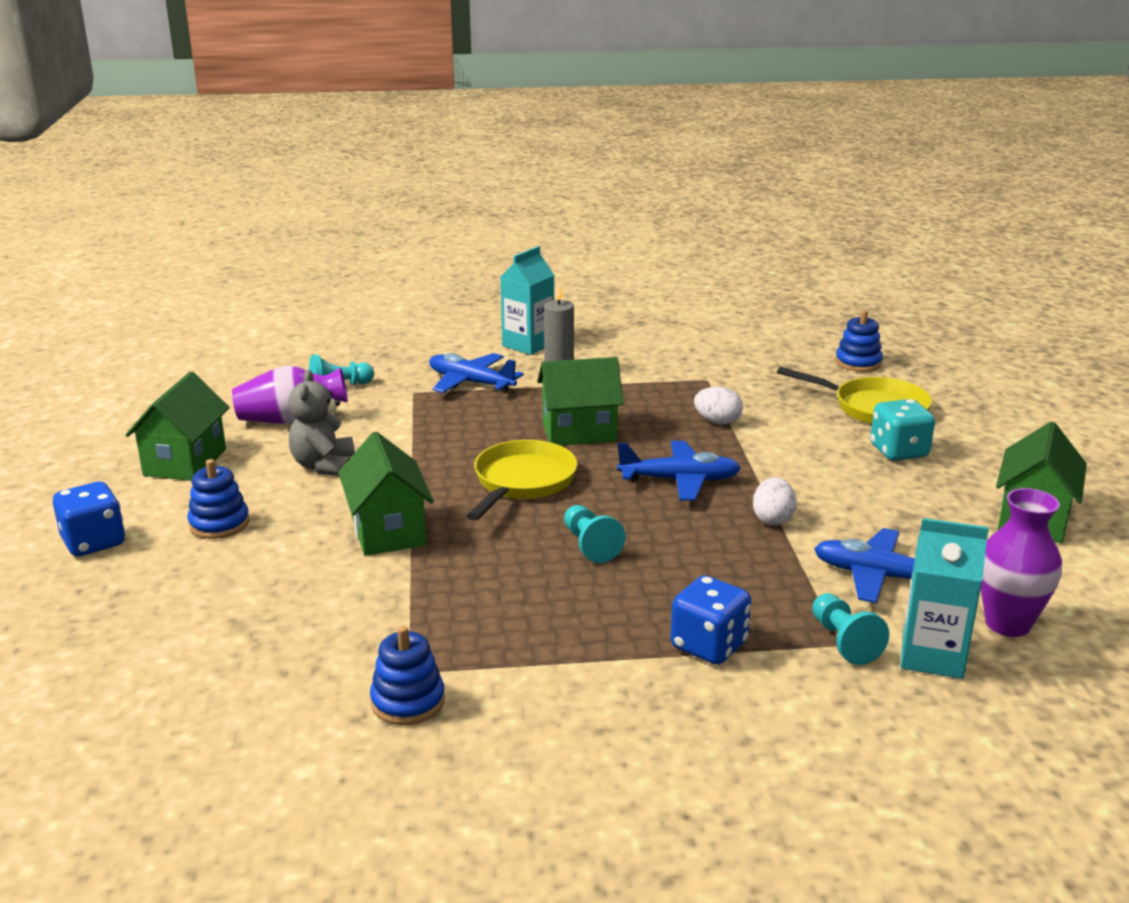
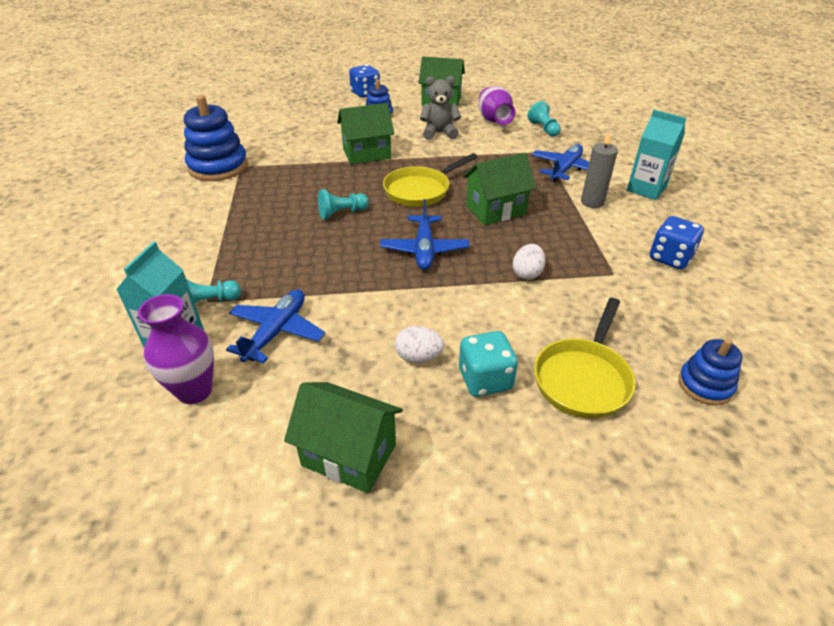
camera: 90 degrees right, 15 degrees up
(408, 701) = (218, 167): blue stacking toy -> blue stacking toy, size x1.77
(522, 482) = (420, 190): yellow pan -> yellow pan turned 120 degrees clockwise
(579, 432) = (495, 210): green house -> green house turned 75 degrees clockwise
(709, 646) = (225, 250): blue dice -> blue dice (670, 258)
(772, 519) = (365, 288): white egg -> white egg (418, 357)

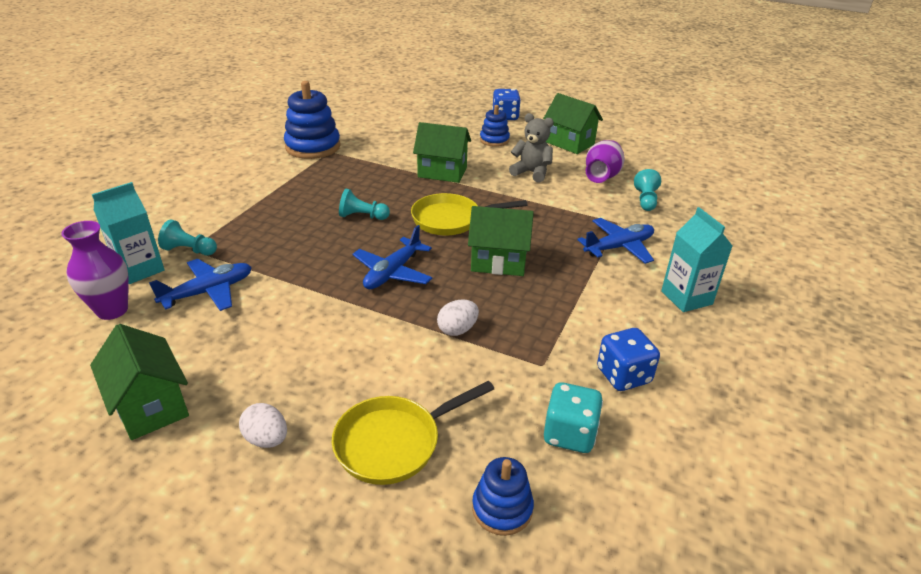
camera: 30 degrees right, 5 degrees down
(418, 357) = (283, 358): white egg -> white egg (267, 439)
(485, 380) = (311, 402): turquoise dice -> turquoise dice (569, 434)
(592, 202) = (607, 289): grey candle -> none

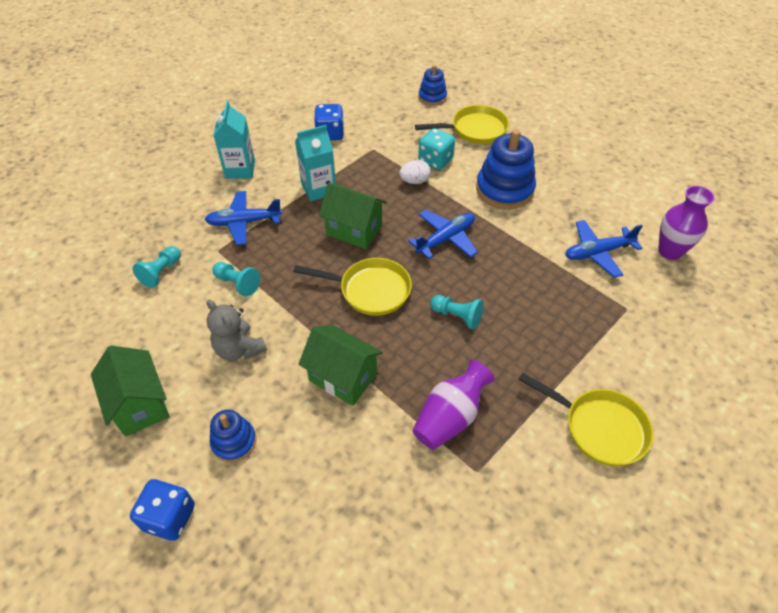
camera: 160 degrees left, 15 degrees up
(140, 269) = (665, 291): turquoise carton -> turquoise carton (319, 189)
(151, 406) = (613, 174): green house -> none
(189, 250) = (627, 306): turquoise pawn -> turquoise pawn (237, 283)
(239, 179) = (599, 427): none -> yellow pan
(267, 439) = (542, 145): white egg -> none
(313, 147) = (500, 493): blue stacking toy -> blue stacking toy (504, 189)
(569, 434) = (382, 115): turquoise dice -> turquoise dice (435, 161)
(602, 176) = (166, 322): purple vase -> purple vase (450, 417)

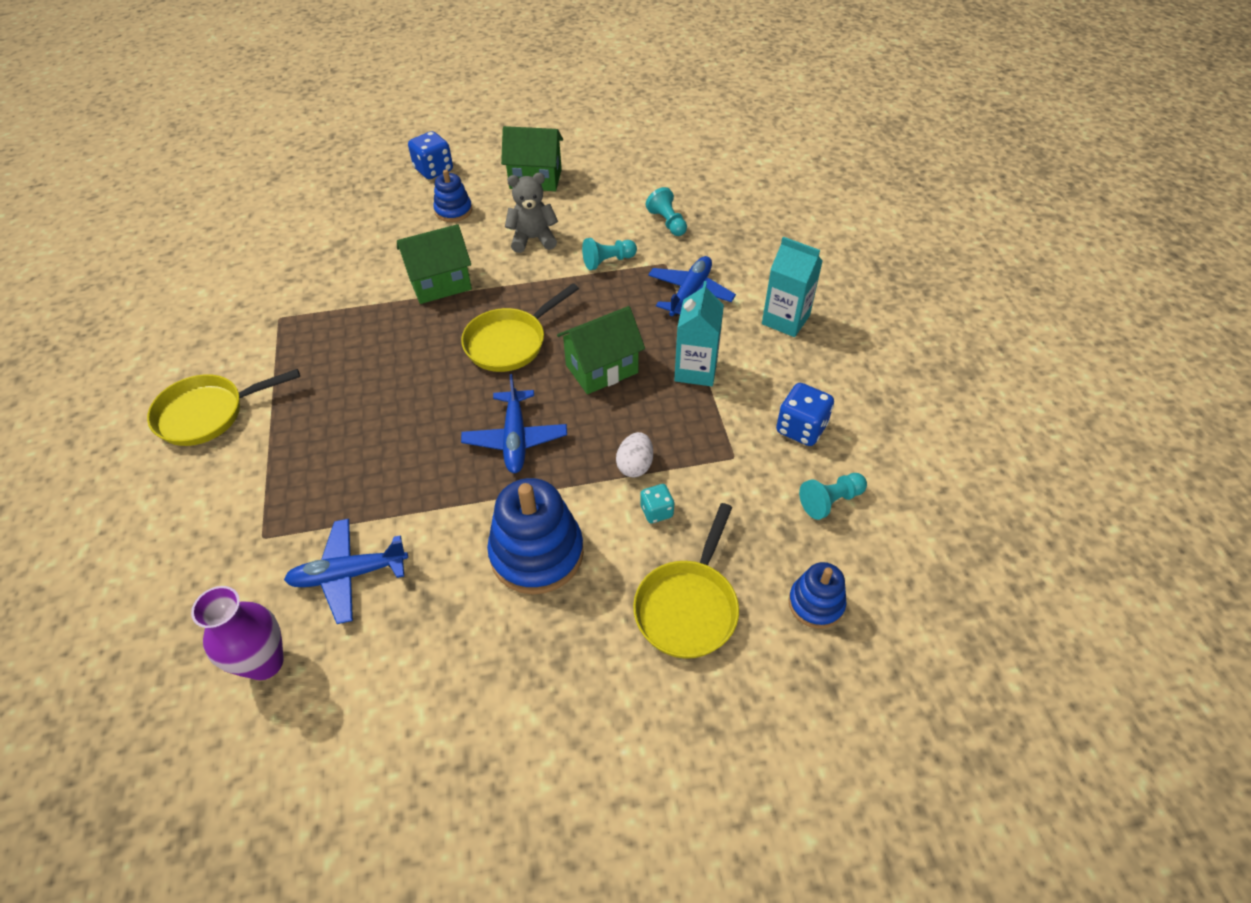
camera: 125 degrees right, 0 degrees up
(435, 161) = (656, 511): turquoise dice -> turquoise dice, size x0.61
(450, 417) = (333, 327): purple vase -> none
(457, 316) = (413, 388): turquoise pawn -> turquoise pawn (830, 501)
(597, 253) = (348, 574): blue plane -> blue plane turned 120 degrees counterclockwise

